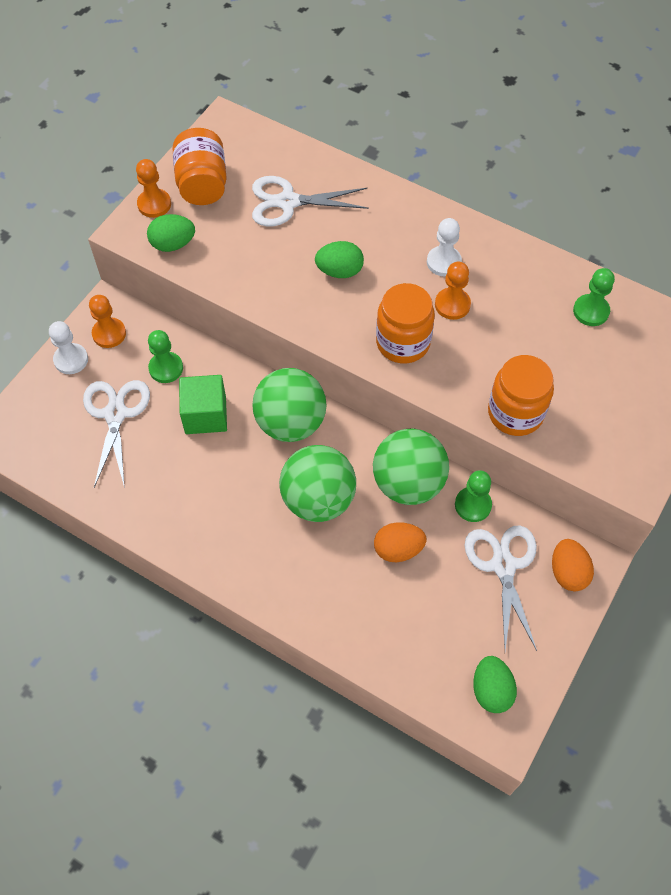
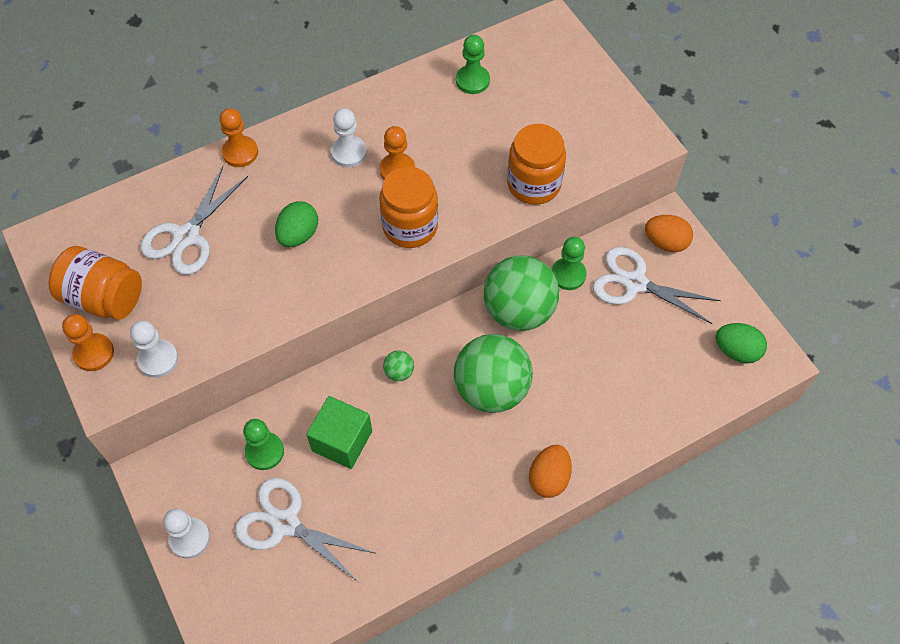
camera: 60 degrees left, 0 degrees up
(109, 334) = (185, 486): orange pawn -> orange pawn (240, 152)
(173, 244) = (158, 359): green egg -> white pawn
(290, 423) = (399, 372): green ball -> green ball, size x0.40
(398, 549) = (576, 352): orange egg -> orange egg (549, 478)

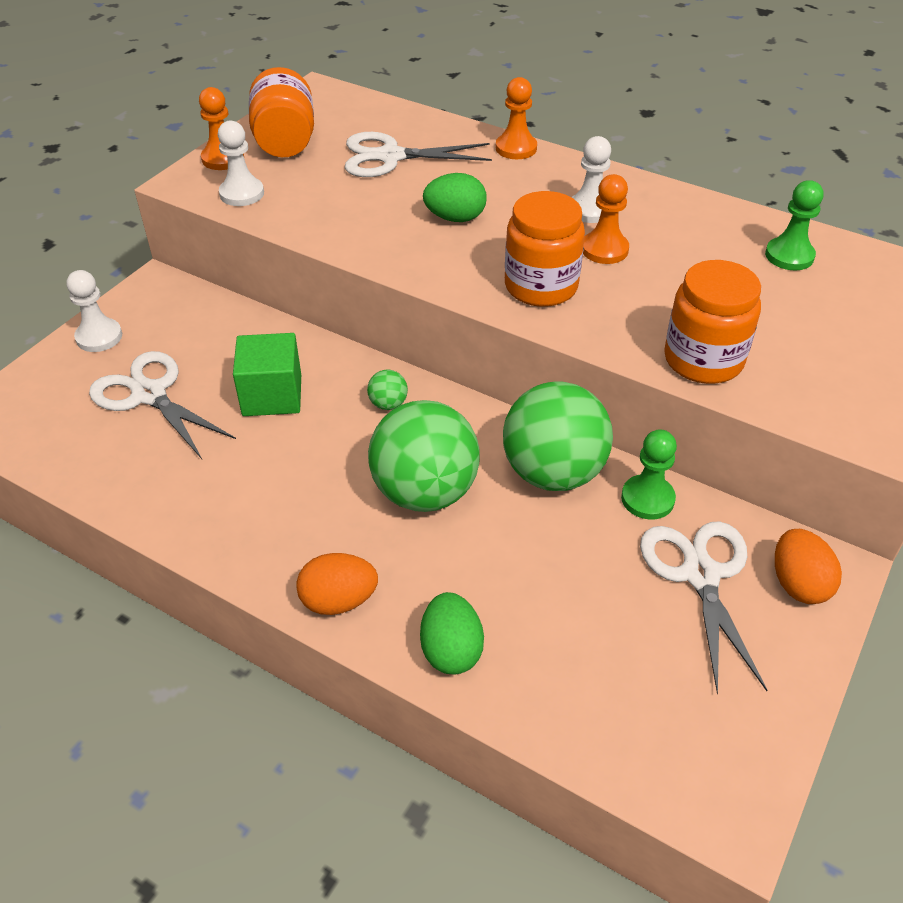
camera: 60 degrees right, 15 degrees down
(264, 451) = (224, 346): green pawn -> none
(285, 523) = (149, 394): white scissors -> white scissors turned 45 degrees counterclockwise
(736, 351) = (701, 750): green egg -> green egg (451, 650)

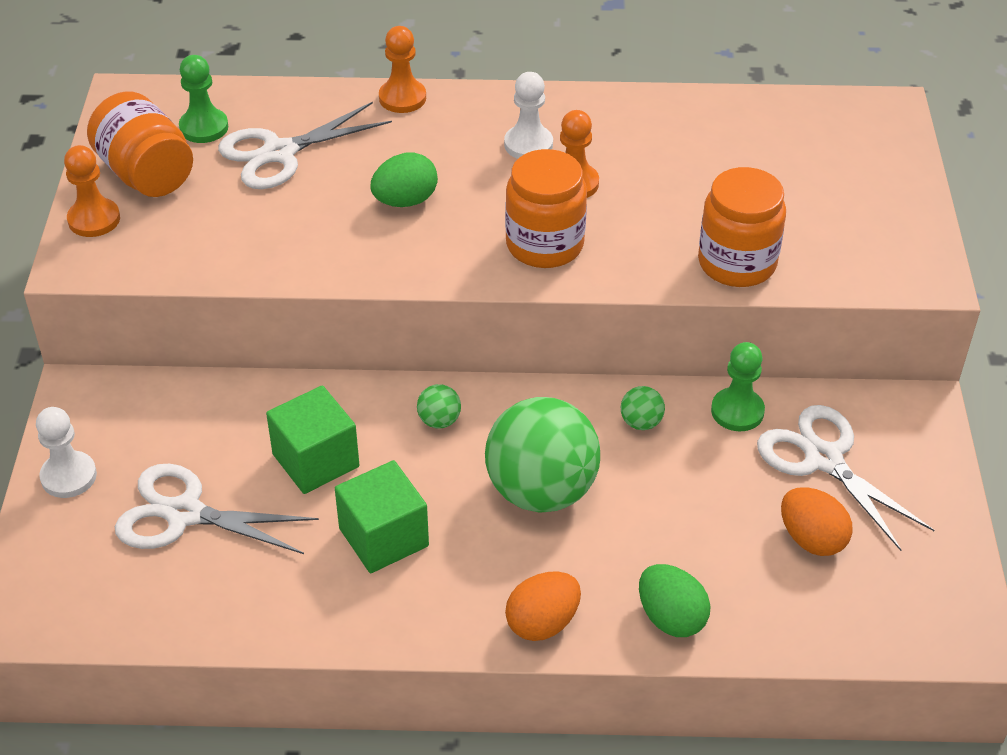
camera: 30 degrees left, 0 degrees up
(242, 193) = (155, 254): white pawn -> none
(272, 474) = (383, 537): none -> green cube
(553, 473) = (641, 422): green ball -> green ball, size x0.40
(789, 256) = (739, 130): green pawn -> green pawn (204, 127)
(798, 584) = (902, 432): orange egg -> orange egg (811, 539)

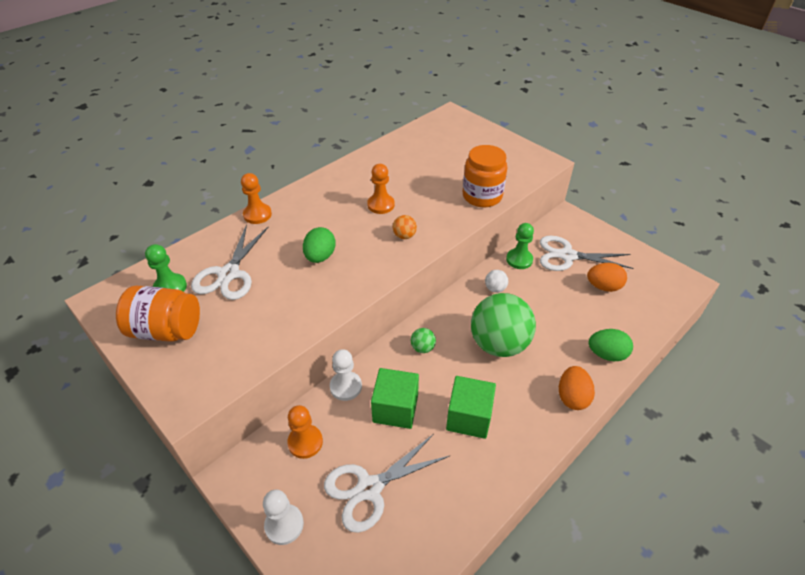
camera: 45 degrees left, 0 degrees up
(94, 219) = (165, 373): orange pawn -> orange pawn (305, 442)
(528, 144) = (341, 201): white pawn -> white pawn (346, 387)
(544, 245) = (404, 236): orange jar -> orange ball
(641, 422) = (495, 289): green ball -> white ball

